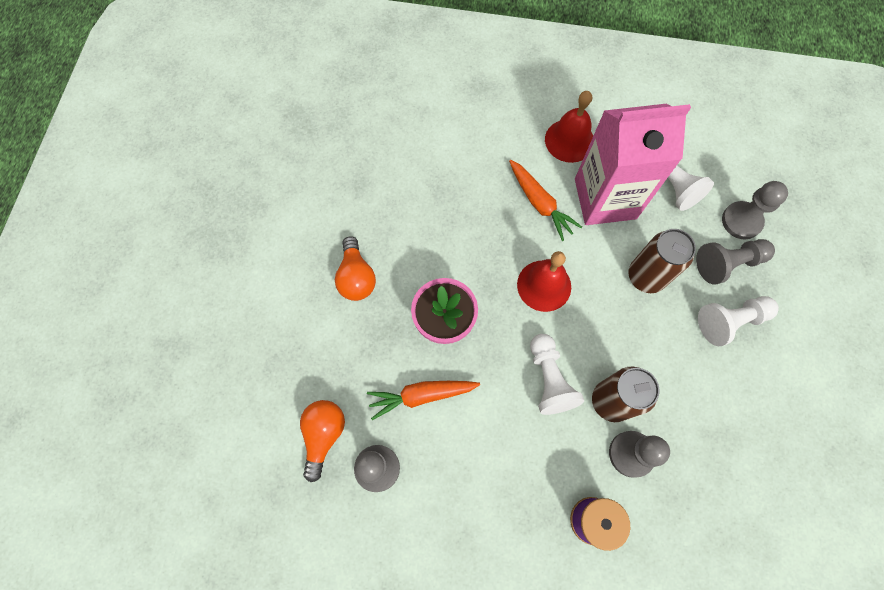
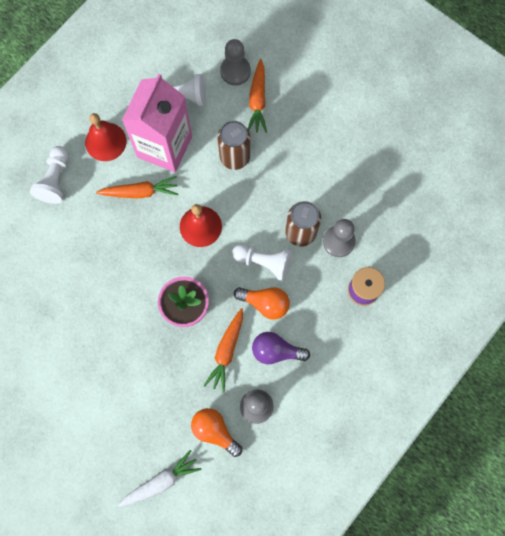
camera: 60 degrees left, 5 degrees up
(237, 407) = (161, 481): none -> white carrot
(356, 277) = (116, 350): orange light bulb -> orange light bulb (265, 303)
(454, 453) = (276, 351): none -> purple light bulb
(727, 263) = (257, 100): grey pawn -> orange carrot
(730, 321) = (295, 126): white pawn -> white pawn (55, 180)

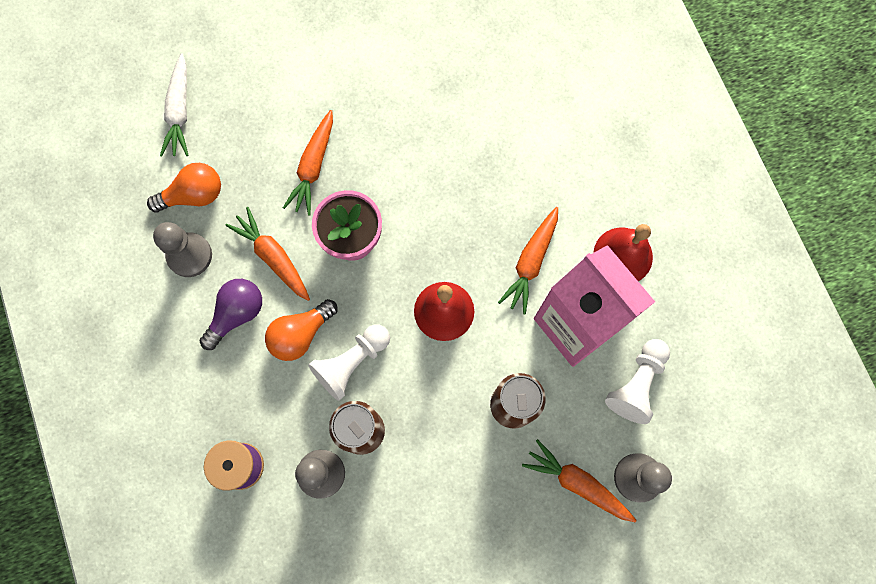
camera: 120 degrees right, 0 degrees up
(55, 180) = (602, 172): white pawn -> none
(151, 363) = (313, 167): none -> orange carrot

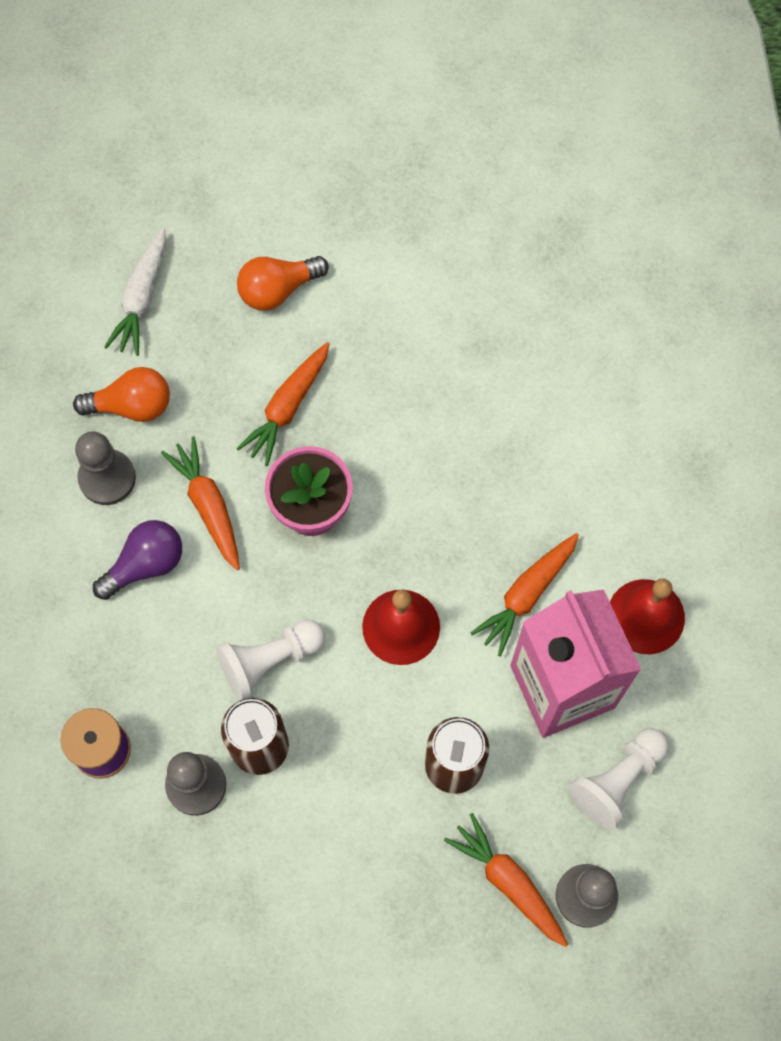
camera: 15 degrees right, 5 degrees down
(301, 334) = (217, 609): orange light bulb -> orange light bulb (278, 289)

